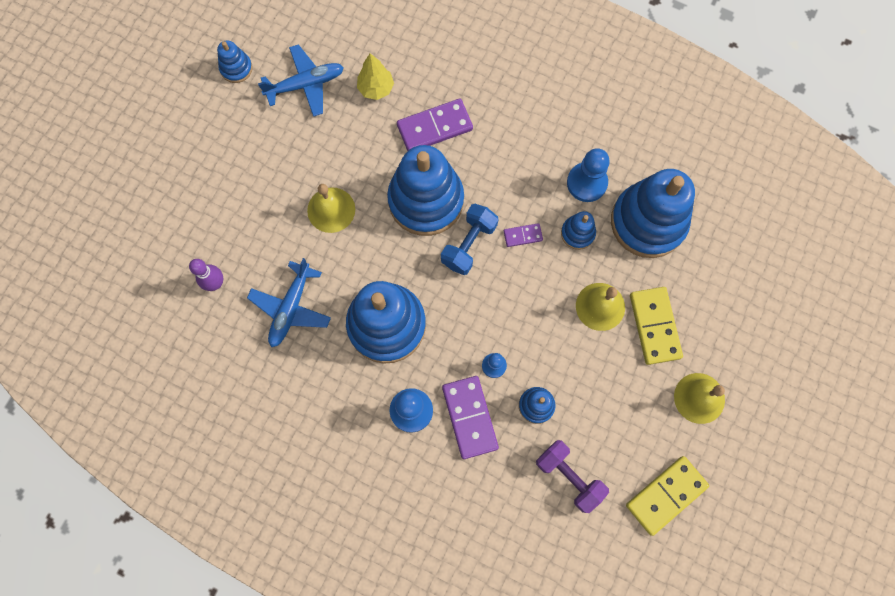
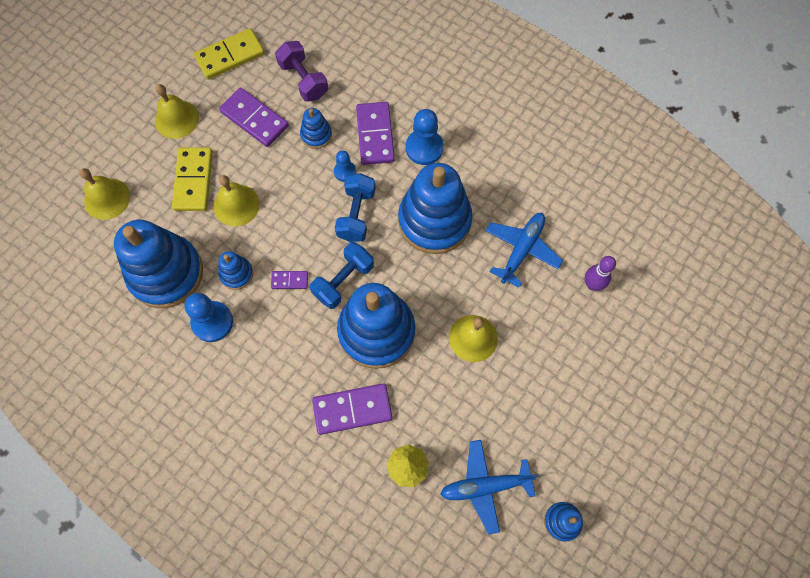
camera: 170 degrees left, 5 degrees down
(471, 317) = (356, 214): none -> blue dumbbell
(611, 413) = (254, 119): none -> purple domino
(738, 290) = (107, 198): none -> yellow bell

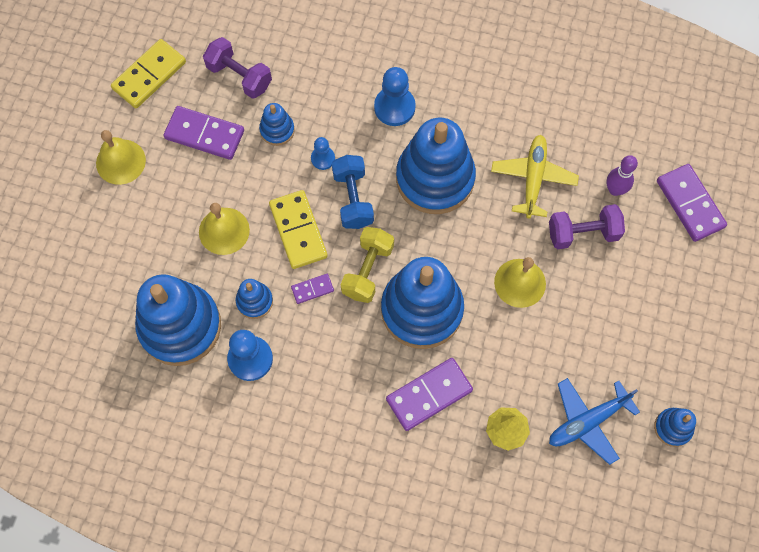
camera: 20 degrees left, 0 degrees up
(107, 198) = (82, 270): yellow bell -> none
(193, 181) = (167, 220): yellow domino -> yellow domino (298, 231)
(343, 281) = (367, 270): blue dumbbell -> yellow dumbbell
(375, 135) = (338, 110): purple domino -> purple domino (689, 204)
(521, 249) = (533, 178): blue plane -> yellow plane
(547, 313) = (583, 233): none -> purple dumbbell

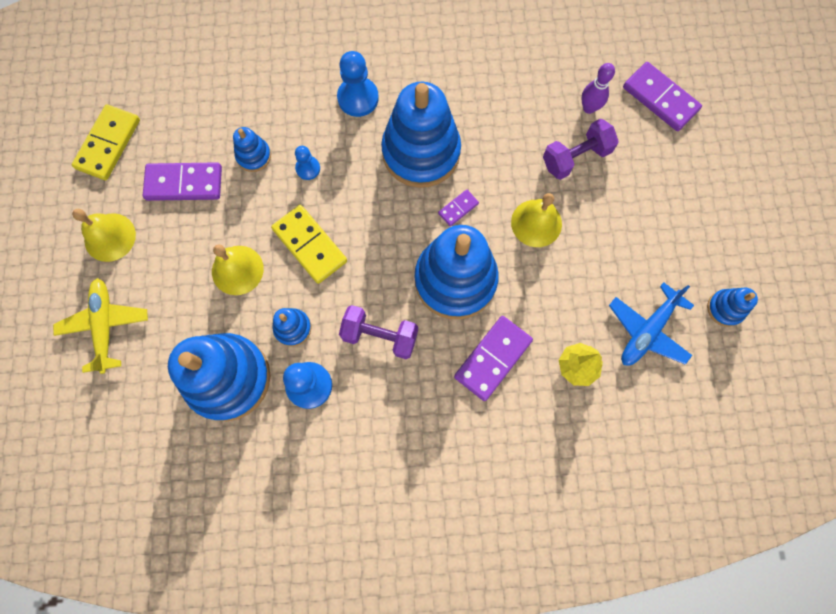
camera: 20 degrees left, 5 degrees up
(239, 76) = (198, 116): purple dumbbell -> purple dumbbell (380, 336)
(312, 289) = (344, 296): purple domino -> purple domino (458, 208)
(353, 199) = (351, 197): blue dumbbell -> none
(367, 270) = (390, 260): yellow dumbbell -> none
(533, 178) = (511, 122): yellow plane -> yellow plane (105, 326)

